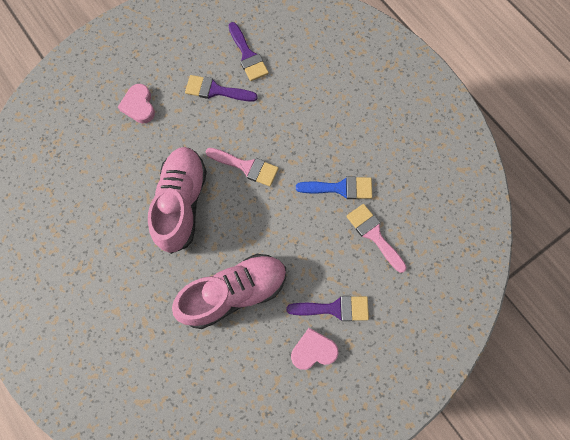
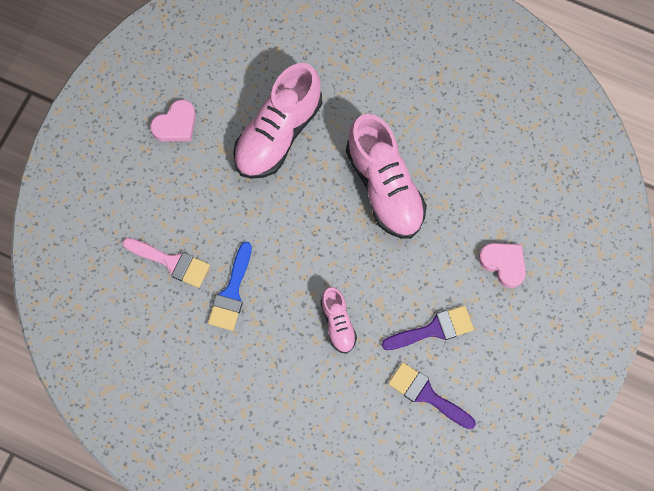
camera: 150 degrees right, 0 degrees up
(246, 167) = (344, 261): pink brush -> none
(277, 128) = (338, 323): none -> pink shoe
(334, 308) = (175, 170): purple brush -> none
(340, 188) = (231, 292): blue brush -> blue brush turned 45 degrees counterclockwise

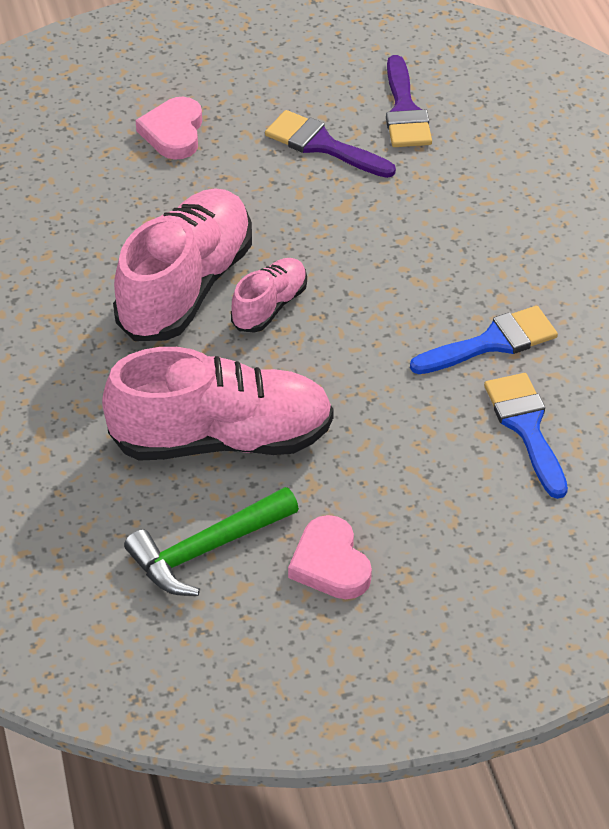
camera: 130 degrees left, 25 degrees down
(171, 262) = (526, 427): pink brush -> blue brush
(176, 124) = (330, 564): pink heart -> pink heart turned 120 degrees counterclockwise
(225, 84) = (206, 550): none -> green hammer
(338, 323) = (412, 225): pink shoe -> pink shoe (269, 306)

